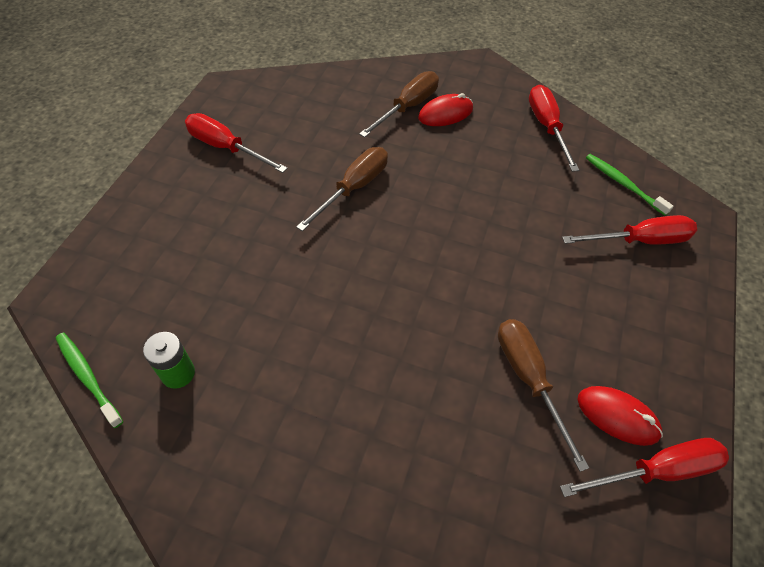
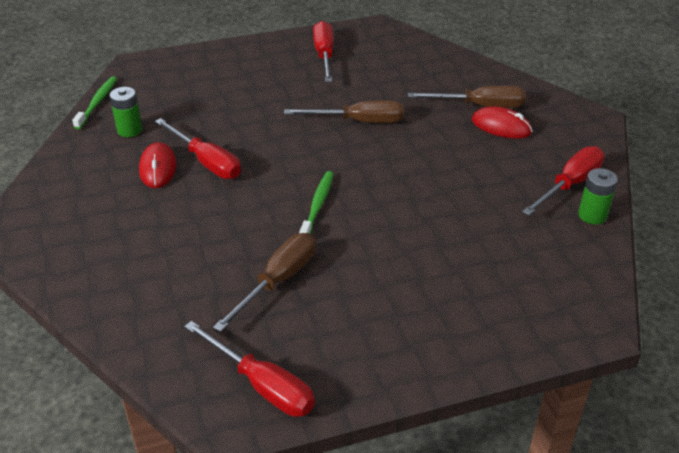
camera: 55 degrees right, 15 degrees down
(589, 140) = (592, 215): none -> green battery
(617, 416) = (293, 344): red mouse -> red mouse (158, 168)
(623, 184) = (563, 257): green toothbrush -> green toothbrush (317, 205)
(640, 240) = (504, 292): red screwdriver -> red screwdriver (206, 162)

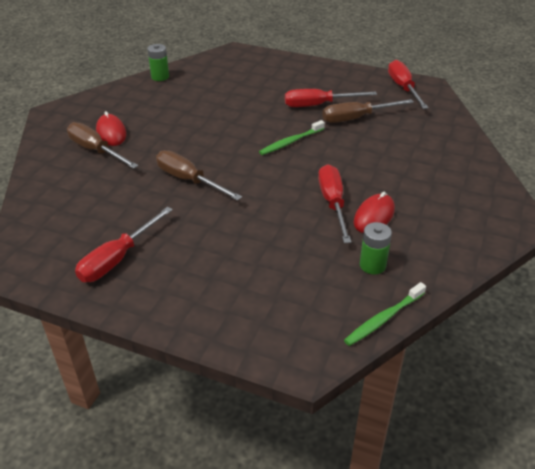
camera: 140 degrees left, 0 degrees up
(570, 184) = (141, 91): red screwdriver -> red screwdriver (318, 105)

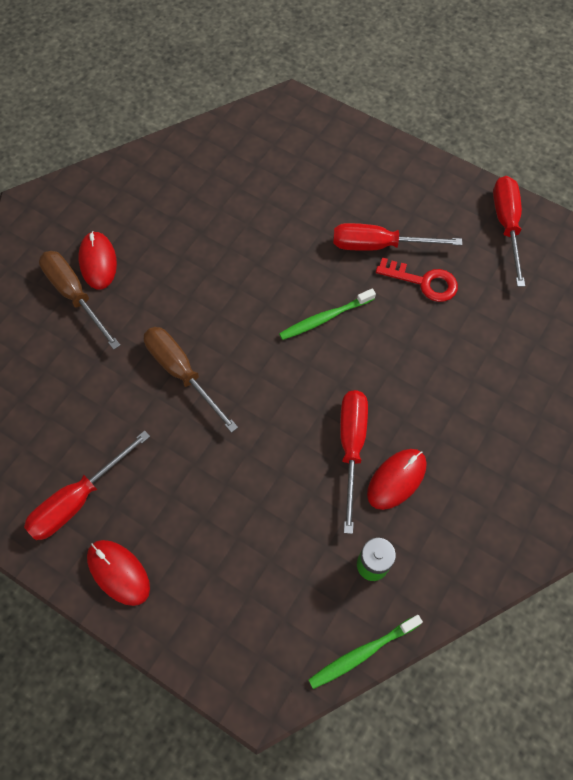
camera: 10 degrees right, 25 degrees up
(160, 77) = (177, 149): green battery -> none
(161, 298) = (118, 572): none -> red mouse
(356, 118) = (423, 282): brown screwdriver -> red key

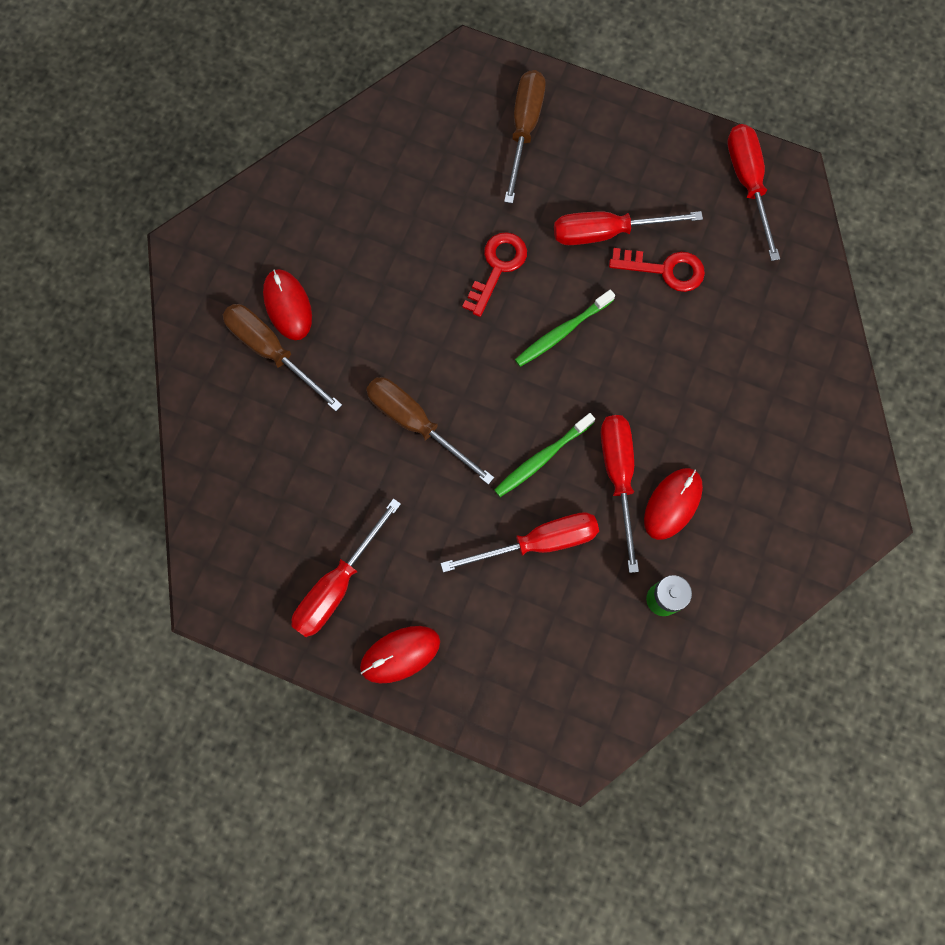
camera: 10 degrees left, 10 degrees up
(118, 572) = (400, 654): red mouse -> red mouse turned 60 degrees counterclockwise
(267, 493) = (538, 542): none -> red screwdriver
(280, 259) = (497, 268): none -> red key
(325, 158) = (524, 129): none -> brown screwdriver
(362, 653) = (668, 690): green toothbrush -> green toothbrush (541, 458)

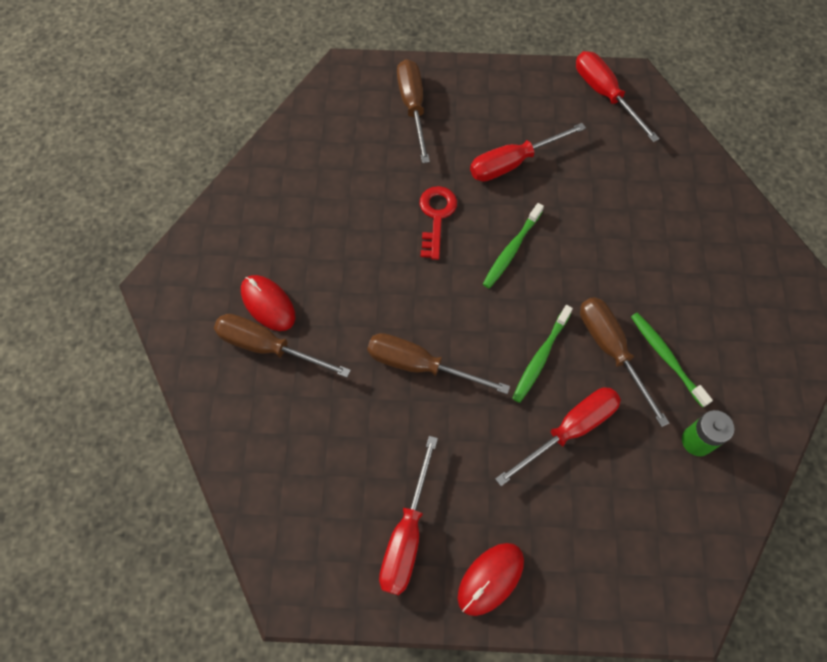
camera: 20 degrees left, 10 degrees down
(618, 476) = (611, 350): red screwdriver -> brown screwdriver
(665, 270) = (571, 176): red key -> none
(672, 504) = (666, 357): red mouse -> green toothbrush

